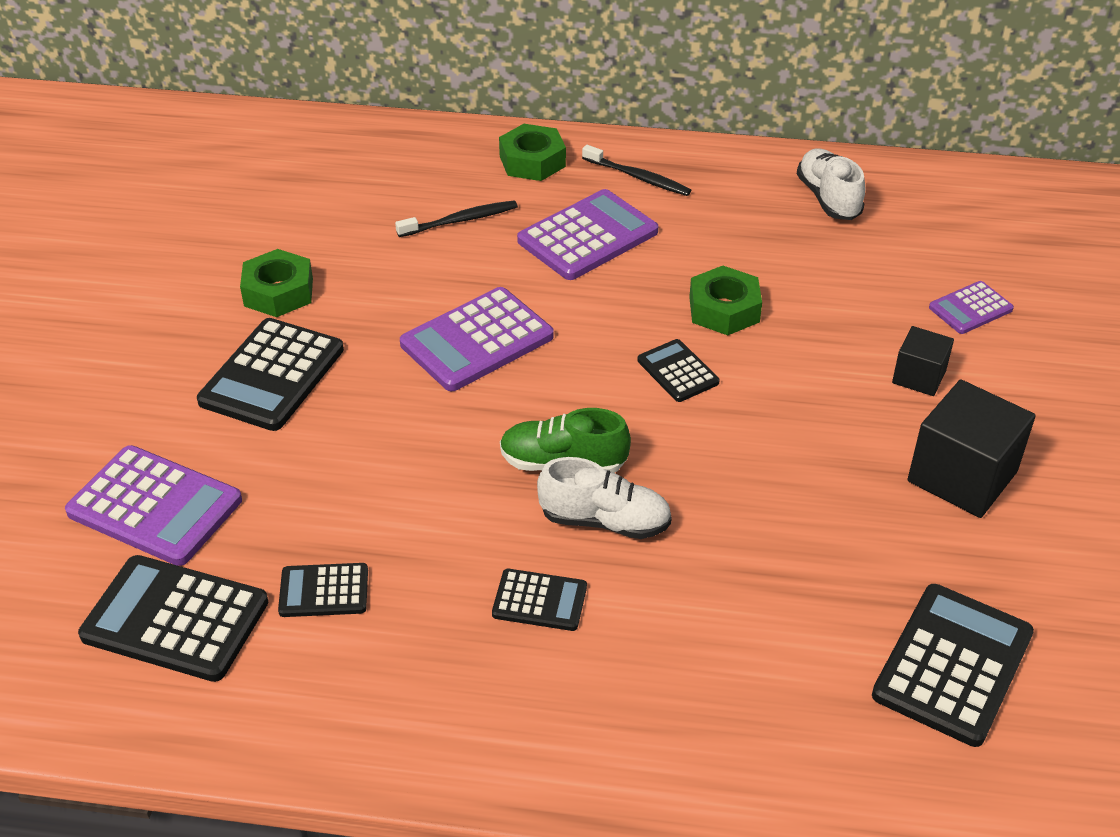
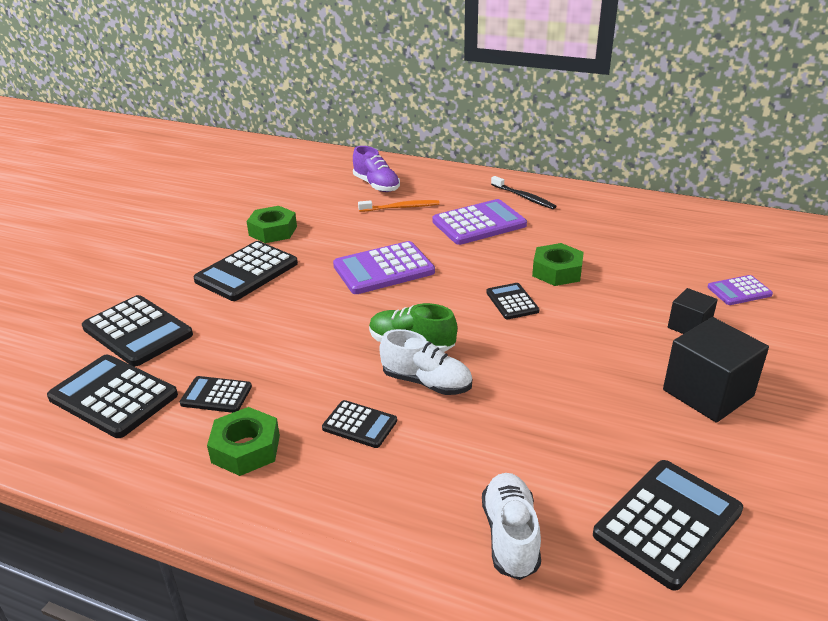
camera: 15 degrees right, 10 degrees down
(154, 507) = (137, 331): purple calculator -> black calculator
(405, 180) = (376, 185): none -> purple shoe
(460, 220) = (401, 207): black toothbrush -> orange toothbrush
(532, 161) = (459, 183): green nut -> green nut (246, 449)
(828, 198) = (650, 220): white shoe -> white shoe (510, 536)

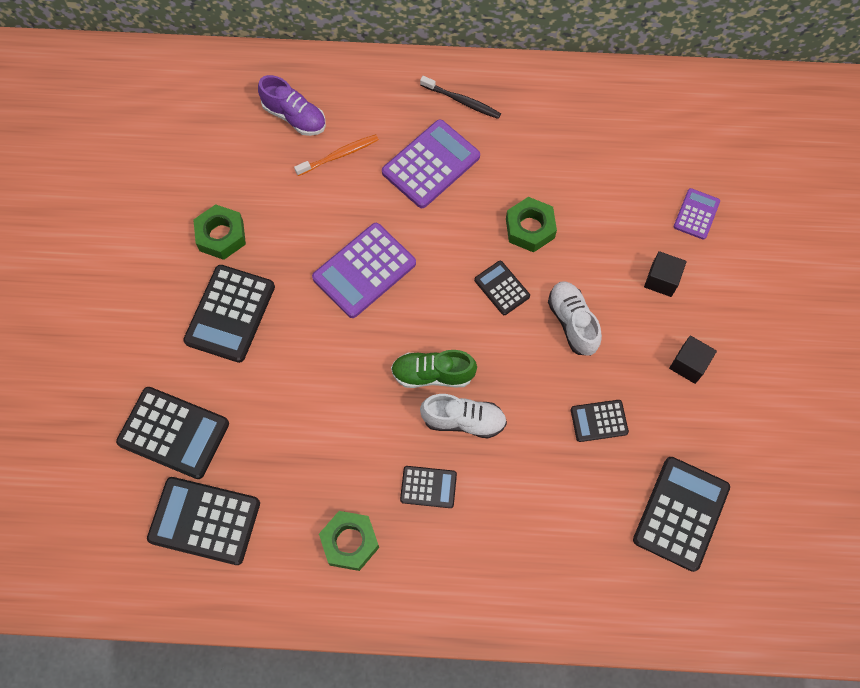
camera: 20 degrees left, 35 degrees up
(216, 395) = (293, 491): black calculator -> black calculator (599, 421)
(510, 536) = (578, 561): white shoe -> white shoe (572, 322)
(708, 393) = (688, 364): black cube -> black cube, size x0.57
(739, 291) = (696, 214): purple calculator -> purple calculator turned 150 degrees clockwise

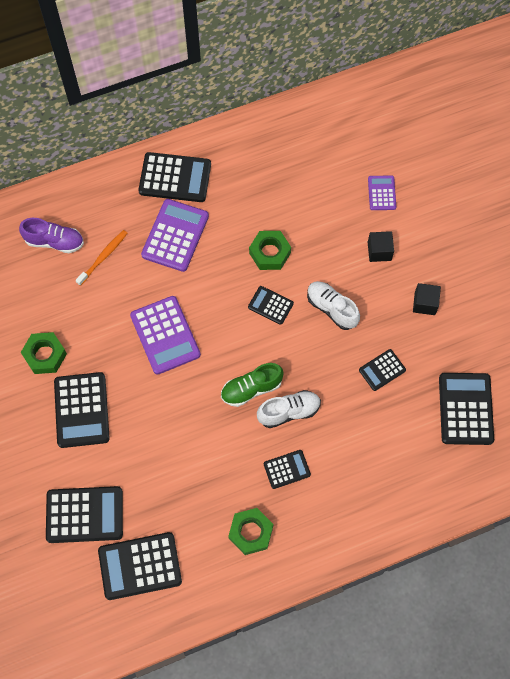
camera: 25 degrees left, 0 degrees up
(364, 270) = (165, 335): purple calculator -> purple calculator turned 45 degrees counterclockwise
(462, 101) = (175, 178): black toothbrush -> black calculator

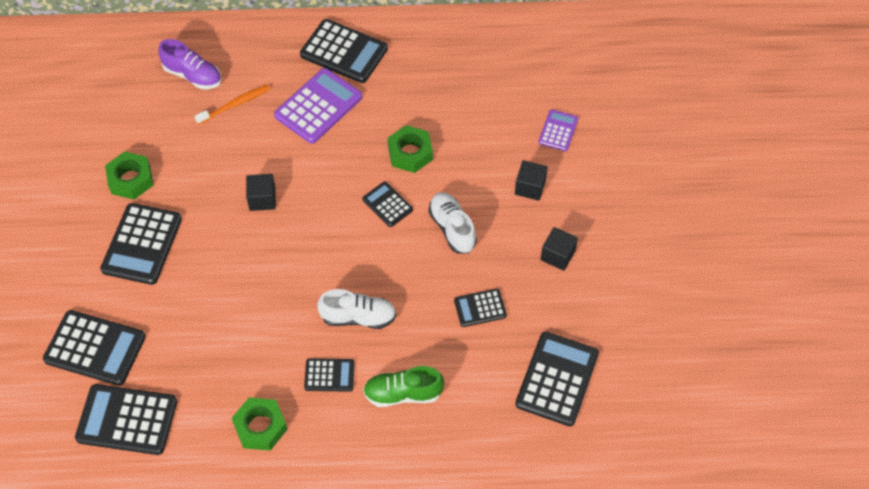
camera: 20 degrees right, 10 degrees down
(165, 335) = (262, 199): purple calculator -> black cube
(251, 389) = (328, 281): green shoe -> green shoe (403, 393)

